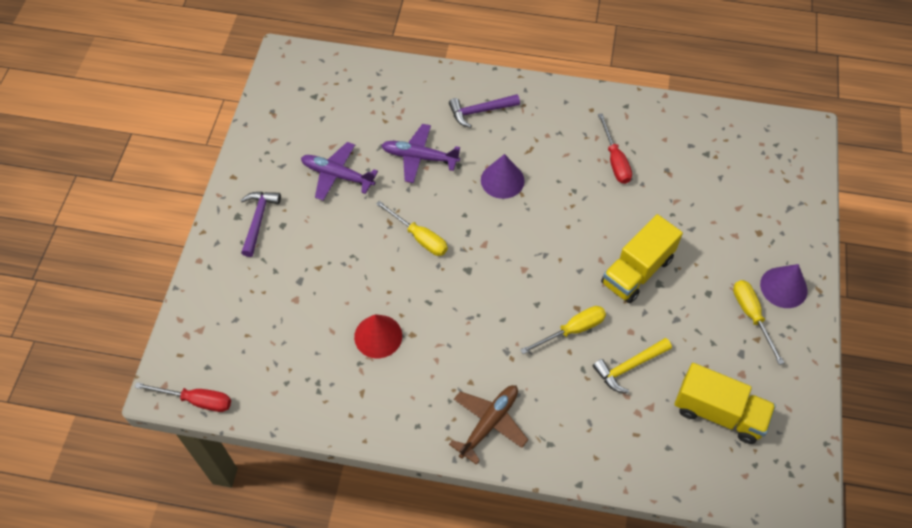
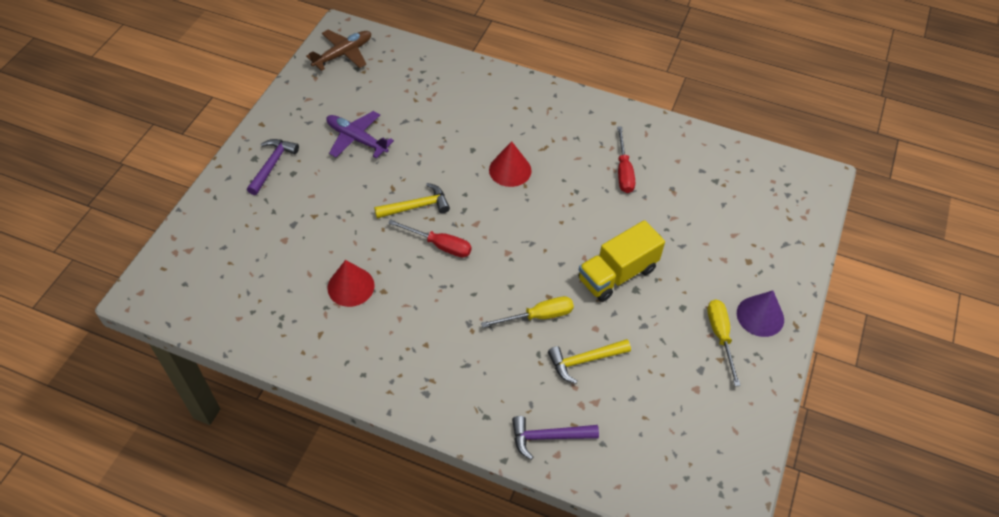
camera: 10 degrees right, 5 degrees down
(196, 400) = (165, 311): red screwdriver -> red screwdriver (439, 245)
(419, 237) = (416, 206): yellow screwdriver -> yellow hammer
(420, 157) = (438, 137): purple plane -> none
(480, 111) = (507, 106): purple hammer -> purple hammer (548, 437)
(489, 424) = (432, 386): brown plane -> brown plane (343, 54)
(502, 180) = (510, 170): purple cone -> red cone
(718, 413) = (662, 421): yellow truck -> none

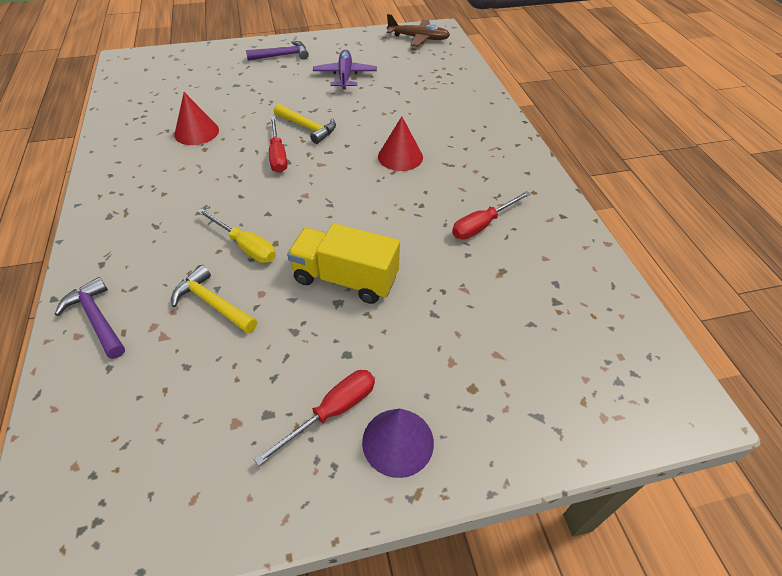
camera: 55 degrees right, 5 degrees down
(720, 336) = (332, 412): yellow screwdriver -> red screwdriver

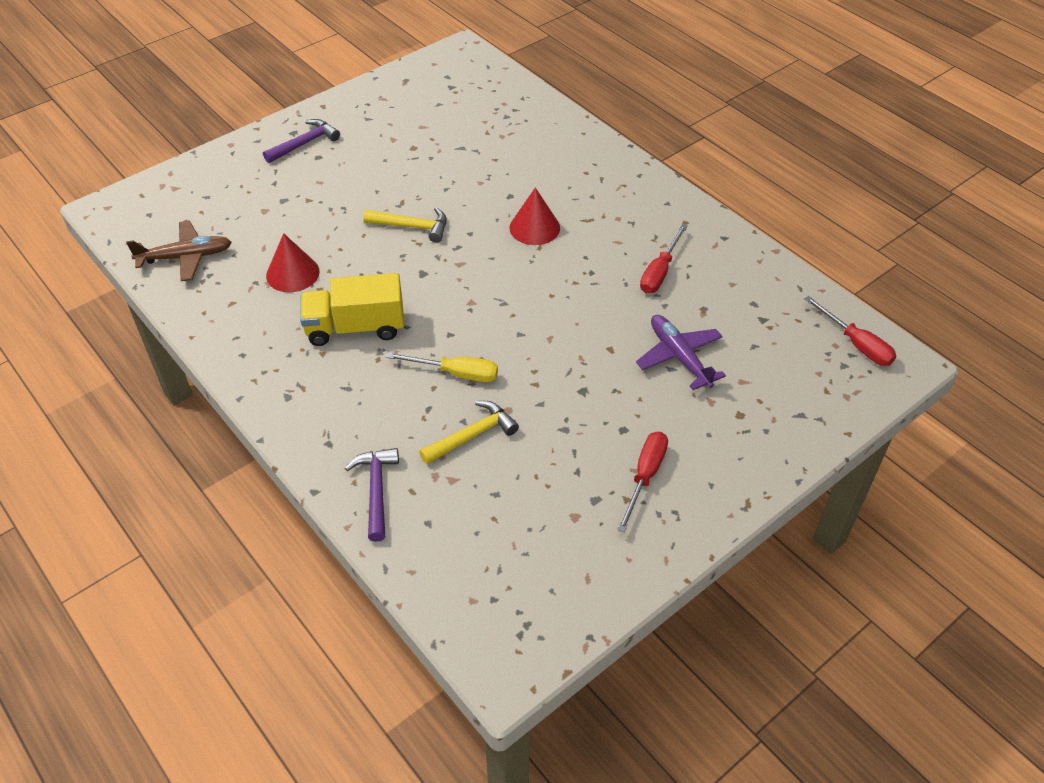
camera: 25 degrees left, 0 degrees up
(97, 319) = (376, 491): purple hammer -> purple hammer turned 60 degrees clockwise
(213, 303) = (472, 435): yellow hammer -> yellow hammer turned 135 degrees clockwise
(278, 155) = (407, 269): red screwdriver -> red screwdriver (856, 344)
(345, 76) = (401, 148): purple plane -> purple plane (679, 357)
(345, 279) = (574, 367): yellow truck -> yellow truck (355, 327)
(398, 442) = (710, 475): purple cone -> none
(418, 38) = (447, 71): brown plane -> brown plane (185, 257)

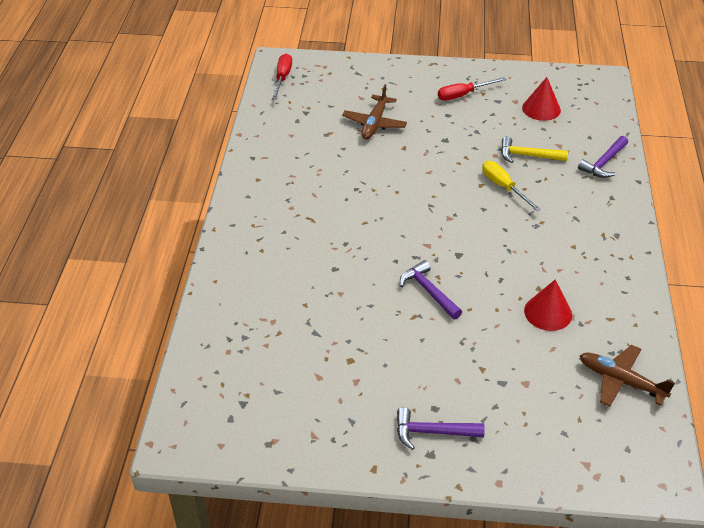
camera: 135 degrees left, 5 degrees down
(355, 327) = (538, 248): yellow truck -> none
(412, 227) = (429, 291): yellow hammer -> purple hammer
(534, 227) = (350, 236): red cone -> red cone (541, 109)
(660, 272) = (318, 164): red screwdriver -> none
(679, 357) = (374, 123): purple plane -> brown plane

